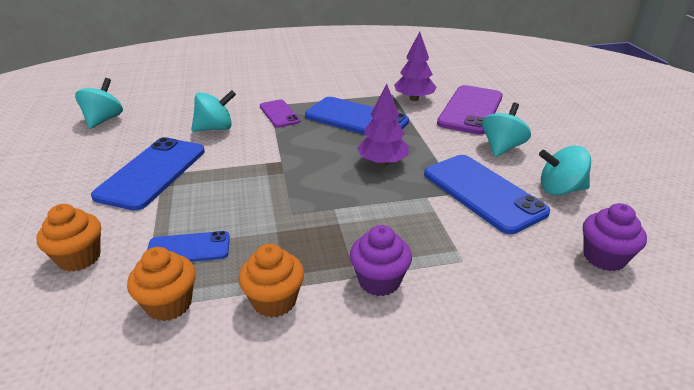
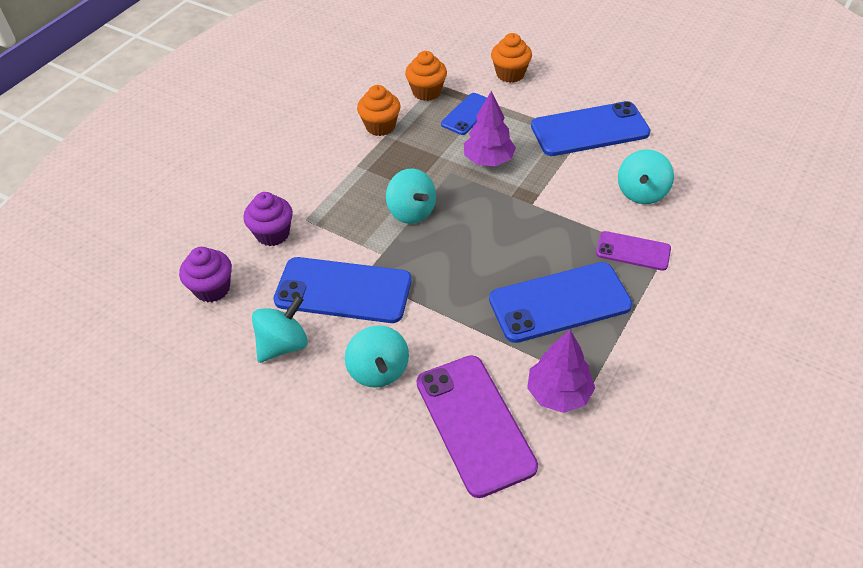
camera: 135 degrees right, 15 degrees up
(104, 120) = (733, 133): turquoise spinning top -> turquoise spinning top (411, 212)
(152, 173) = (589, 130): blue phone -> blue phone turned 75 degrees counterclockwise
(379, 281) = (340, 172): purple cupcake -> purple cupcake (273, 234)
(382, 162) = (457, 263): purple tree -> purple tree (488, 160)

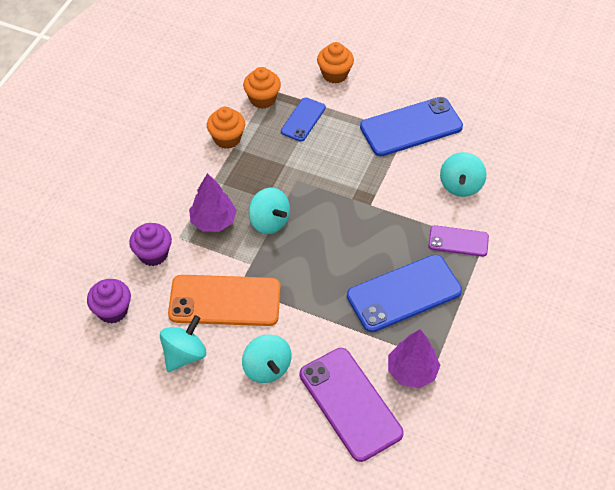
camera: 10 degrees left, 5 degrees up
(343, 290) = (225, 301): blue phone -> orange phone
(488, 160) = (328, 165): purple tree -> purple tree (213, 221)

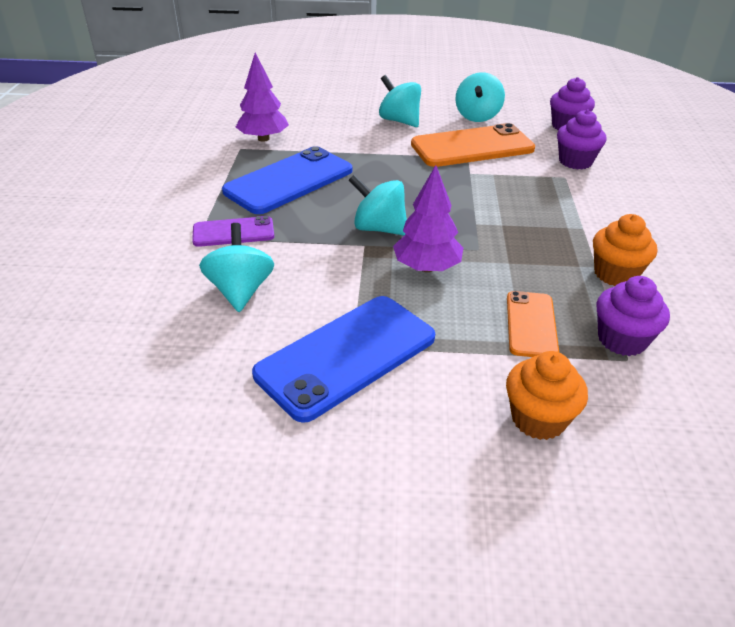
camera: 160 degrees right, 15 degrees down
(213, 221) = (542, 194): purple tree -> purple tree (426, 267)
(262, 99) = (622, 340): orange cupcake -> purple cupcake
(269, 222) = (479, 206): turquoise spinning top -> turquoise spinning top (379, 228)
(303, 119) = (531, 324): blue phone -> orange phone
(350, 403) = (314, 116): purple phone -> none

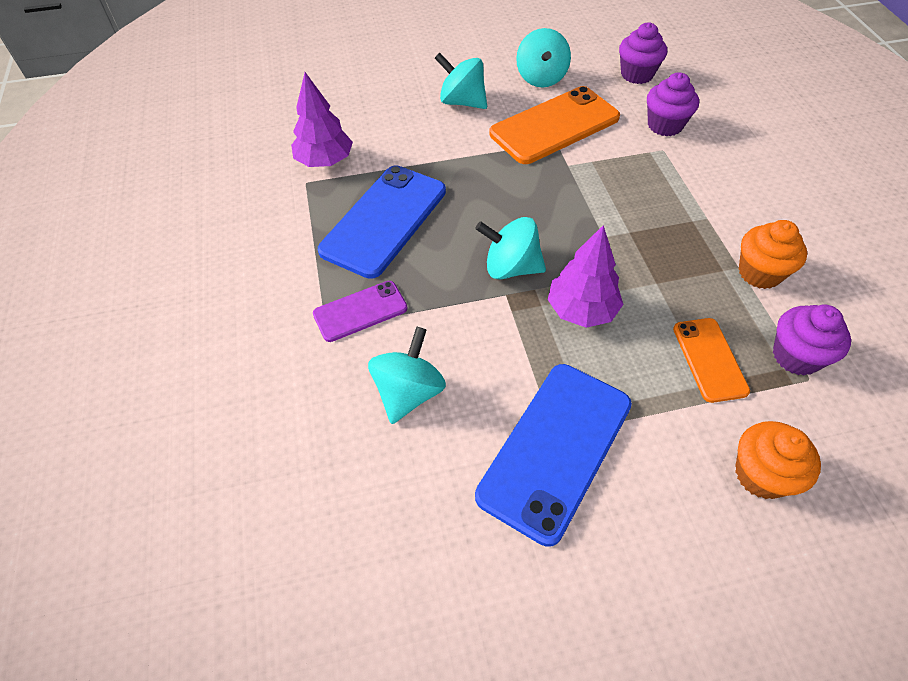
camera: 15 degrees left, 15 degrees up
(241, 291) = (409, 392): turquoise spinning top -> turquoise spinning top turned 45 degrees clockwise

